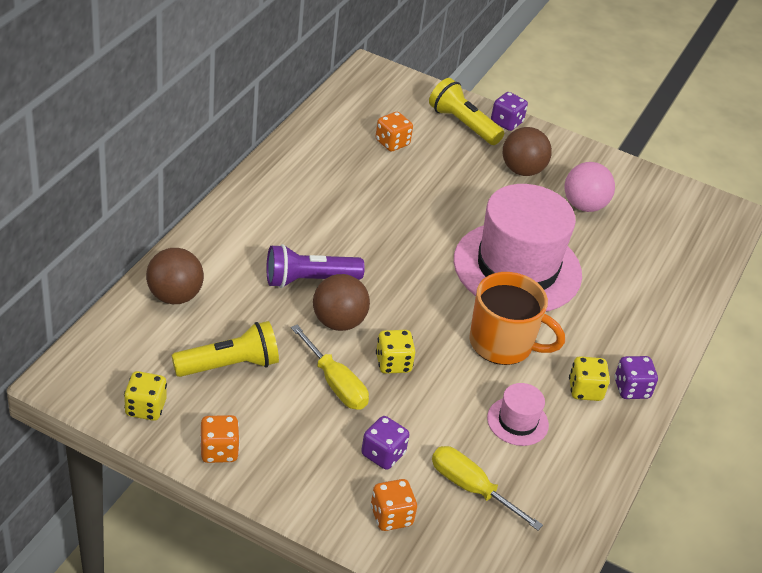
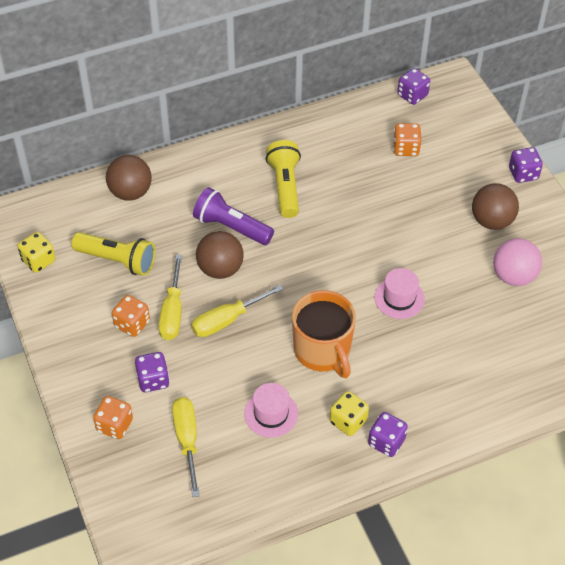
camera: 45 degrees right, 10 degrees up
(219, 451) = (54, 315): orange dice -> orange dice (132, 324)
(351, 97) = (412, 95): none -> purple dice
(393, 363) = (227, 320): yellow dice -> yellow screwdriver
(463, 124) = (482, 159): yellow flashlight -> yellow flashlight (285, 187)
(517, 267) = (399, 298): pink hat -> pink hat, size x0.43

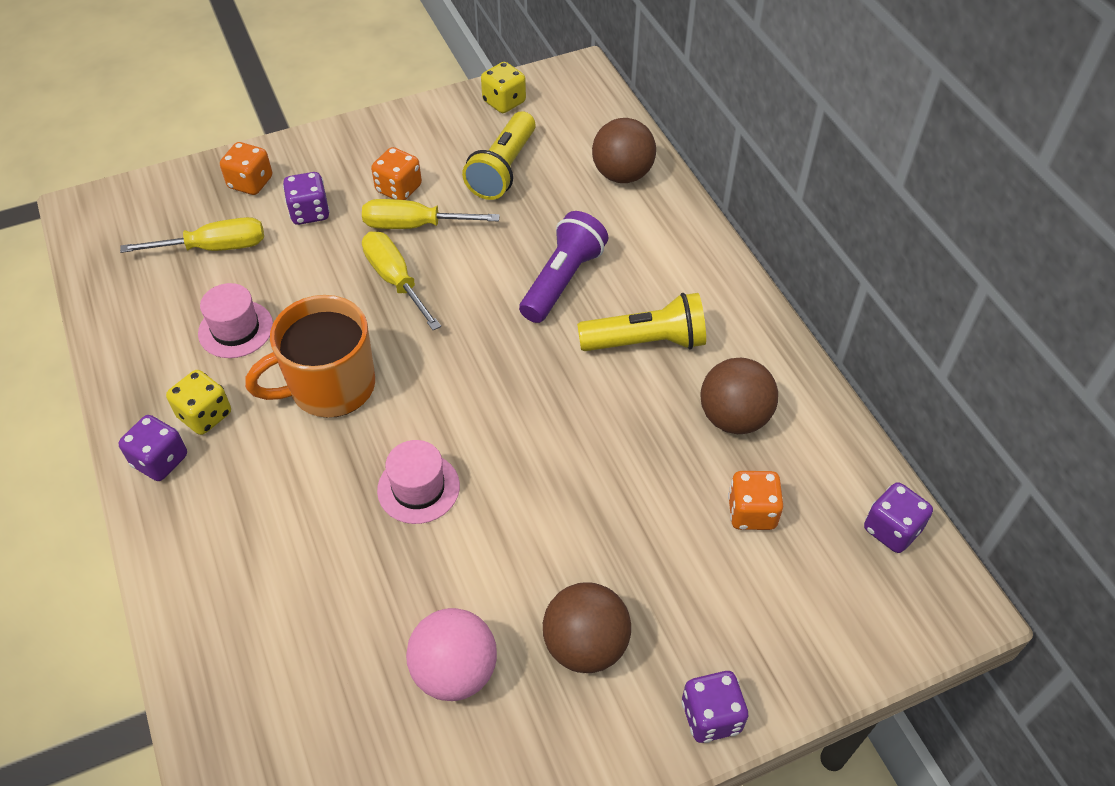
camera: 90 degrees right, 0 degrees up
(220, 269) = (485, 271): brown ball -> brown ball (734, 418)

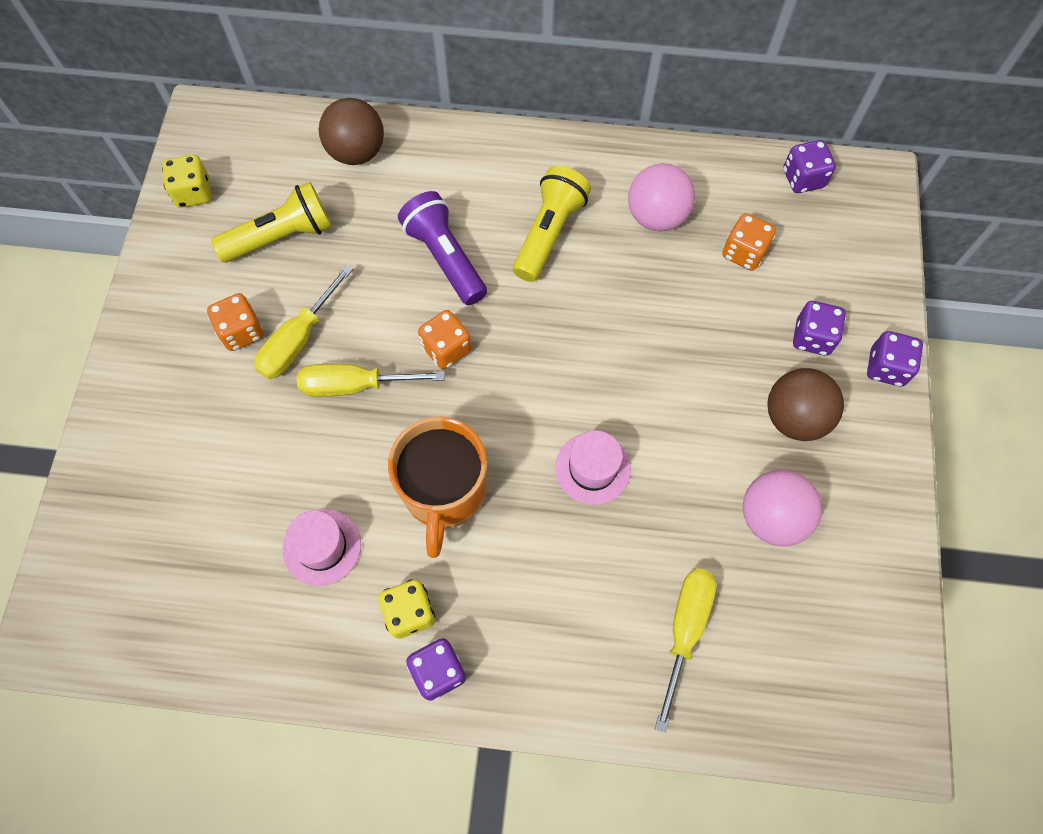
camera: 60 degrees left, 15 degrees up
(214, 248) = (199, 527): yellow screwdriver -> yellow screwdriver (685, 630)
(250, 183) = (132, 458): orange dice -> orange dice (446, 349)
(310, 212) = (215, 421): purple dice -> purple dice (812, 337)
(503, 169) = (281, 236): yellow flashlight -> yellow flashlight turned 75 degrees counterclockwise
(734, 418) = (656, 216): brown ball -> pink ball

